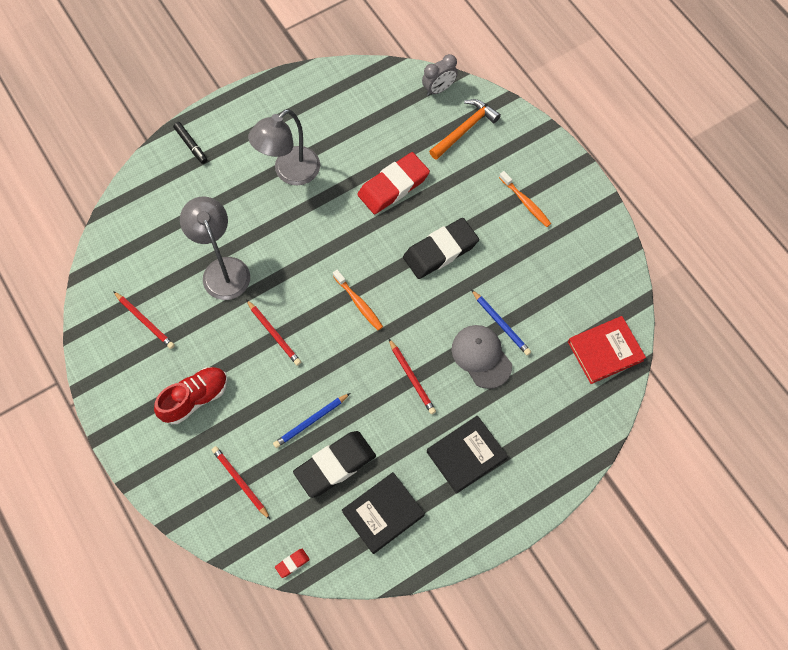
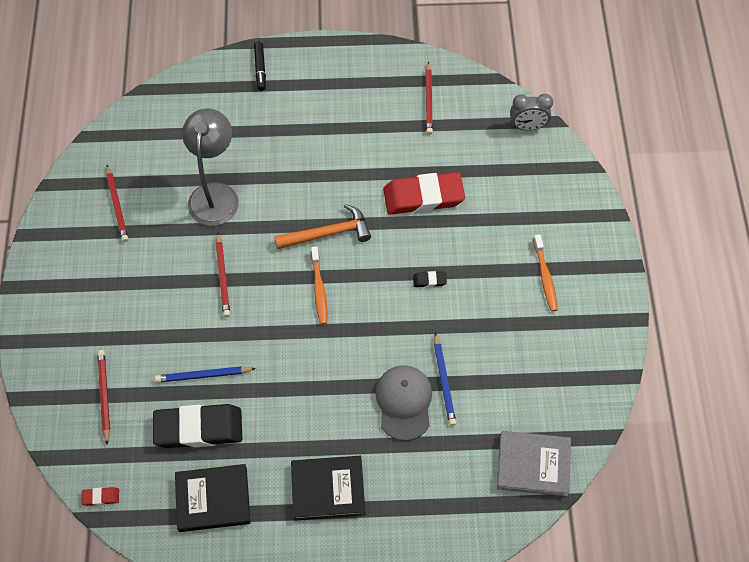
camera: 30 degrees right, 5 degrees down
(195, 398) = (115, 298): red shoe -> none
(290, 172) = (333, 136): grey lamp -> none
(412, 378) = (323, 386): red pencil -> red pencil (428, 100)
(440, 251) = (429, 280): black eraser -> black eraser, size x0.40
(465, 129) = (529, 177): orange hammer -> orange hammer (328, 233)
(605, 351) = (533, 465): red book -> grey book

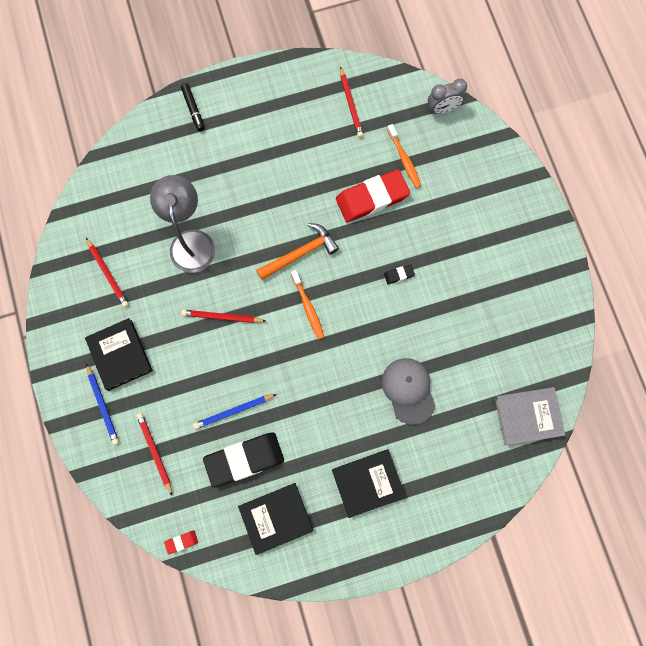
camera: 15 degrees left, 15 degrees up
(101, 288) = (120, 355): none -> black book
(223, 277) = (222, 317): red pencil -> red pencil turned 120 degrees clockwise
(444, 381) = (436, 363): blue pencil -> blue pencil (103, 405)
(545, 276) = (494, 246): orange toothbrush -> orange toothbrush (404, 159)

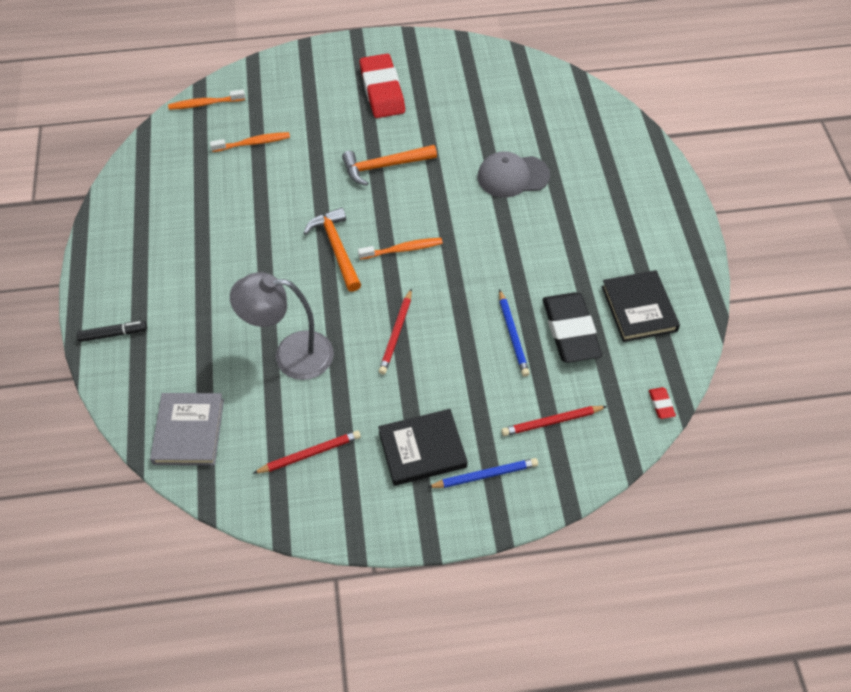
camera: 80 degrees left, 20 degrees down
(351, 104) = (169, 179): red pencil -> none
(368, 483) = (607, 223): black book -> none
(372, 198) = (289, 176): red eraser -> red eraser (382, 90)
(399, 275) = (384, 166): black eraser -> orange hammer
(442, 109) = (205, 104): grey clock -> orange toothbrush
(528, 416) = (553, 91): grey book -> grey book (189, 431)

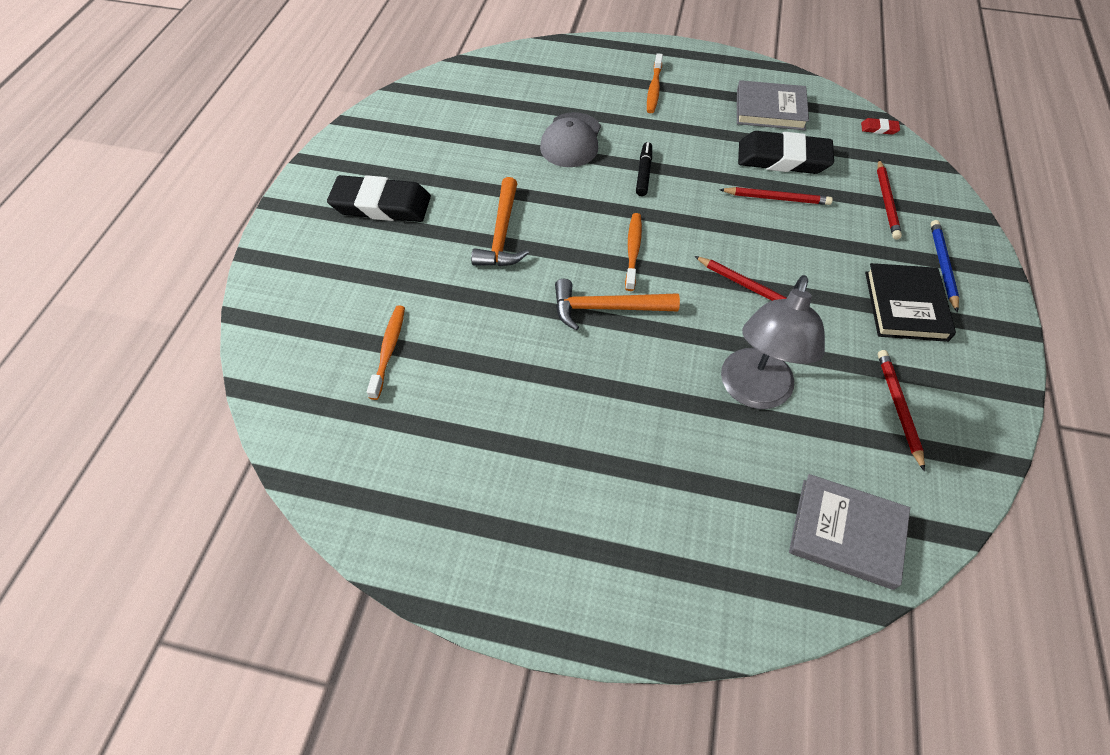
camera: 70 degrees left, 0 degrees up
(113, 334) = (658, 601): black marker -> black marker (643, 173)
(205, 104) = (279, 388): orange toothbrush -> orange toothbrush (654, 89)
(382, 90) = (381, 205): red eraser -> black eraser
(513, 335) = (776, 198): blue pencil -> red pencil
(638, 309) = (770, 109): black book -> grey book

